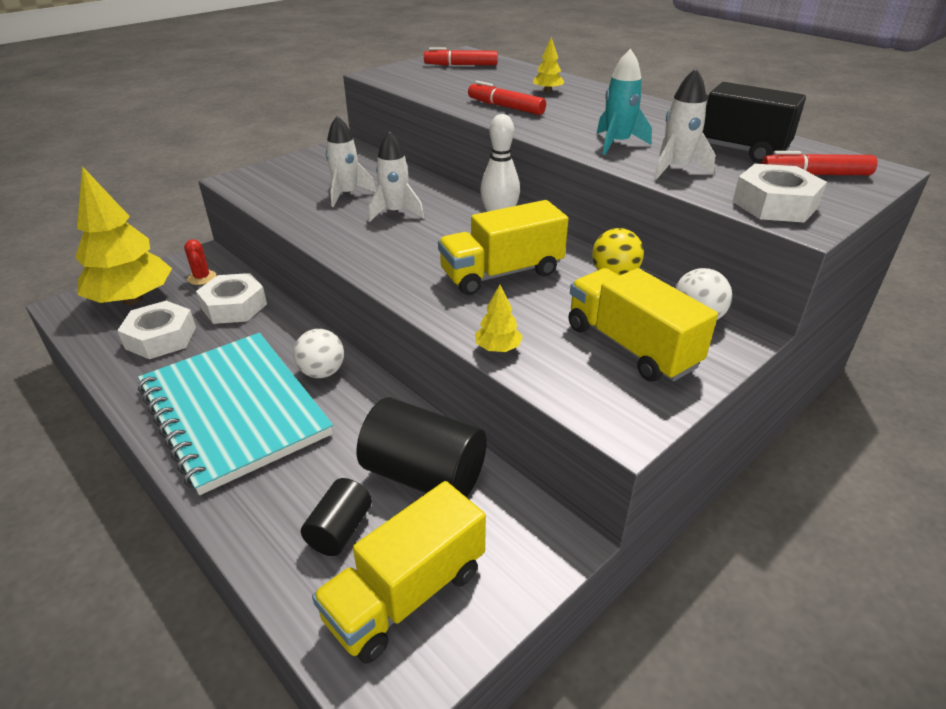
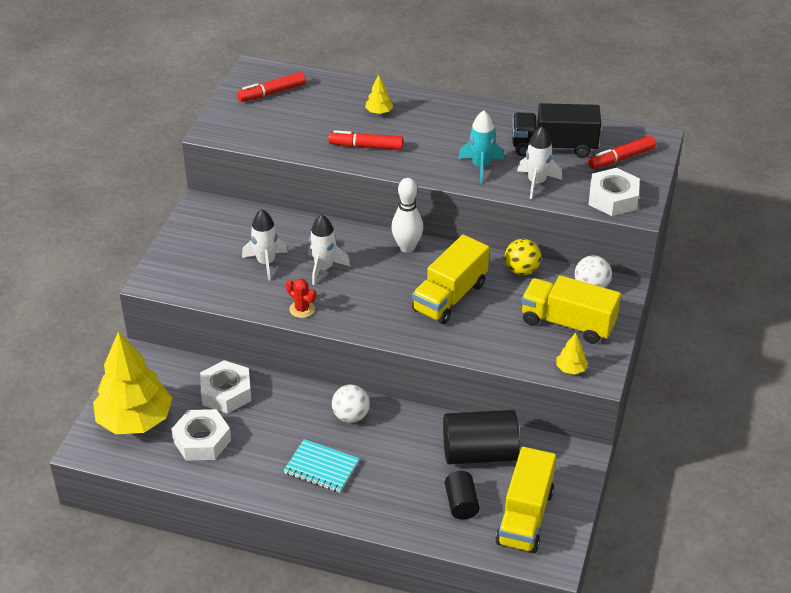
camera: 30 degrees left, 5 degrees up
(202, 278) = (167, 378): red cactus -> red cactus (302, 309)
(234, 411) = (321, 467): turquoise notebook -> turquoise notebook, size x0.46
(498, 348) = (495, 356): yellow tree -> yellow tree (571, 369)

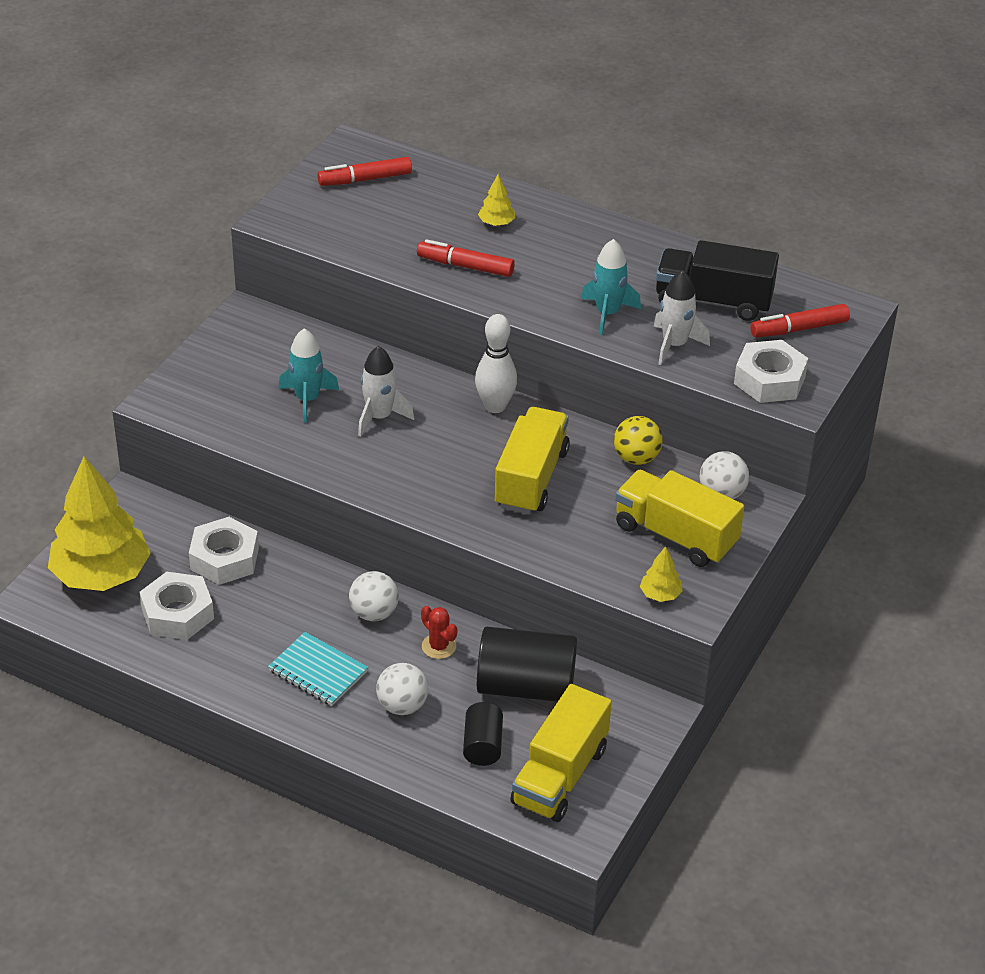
camera: 10 degrees right, 0 degrees up
(266, 263) = (307, 399): white rocket -> turquoise rocket
(302, 309) = (336, 465): red cactus -> red cactus (438, 646)
(392, 483) = (402, 706): none -> white ball
(450, 297) = (531, 478): yellow truck -> yellow truck turned 150 degrees clockwise

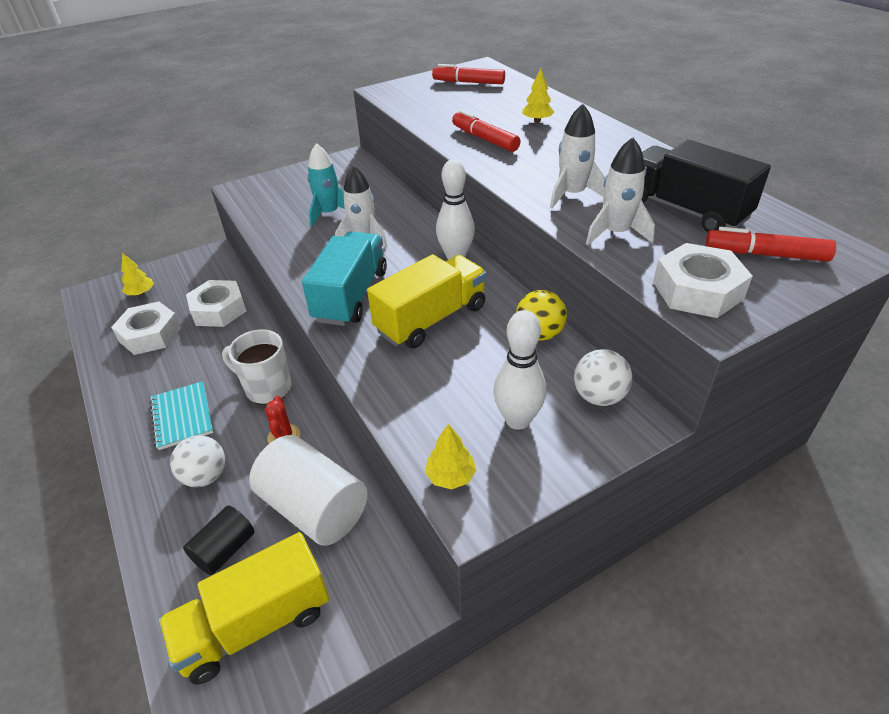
camera: 35 degrees right, 0 degrees up
(101, 575) = (141, 293): yellow tree -> yellow tree, size x0.40
(374, 613) = (267, 388): white ball -> white mug
(433, 483) = (351, 295): none -> turquoise truck
(525, 686) = (314, 508): black cylinder -> white cylinder
(607, 313) = (572, 195): turquoise rocket -> white rocket
(675, 535) = (517, 420): yellow truck -> white bowling pin

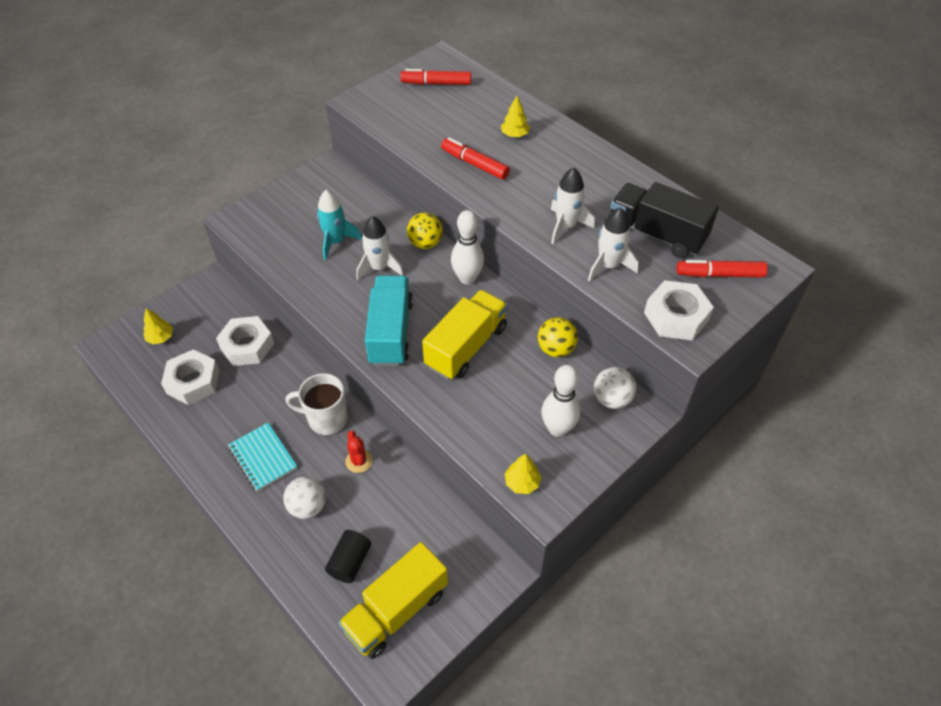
camera: 15 degrees left, 10 degrees up
(314, 508) = (407, 516): white cylinder -> none
(421, 223) = (425, 243): none -> yellow ball

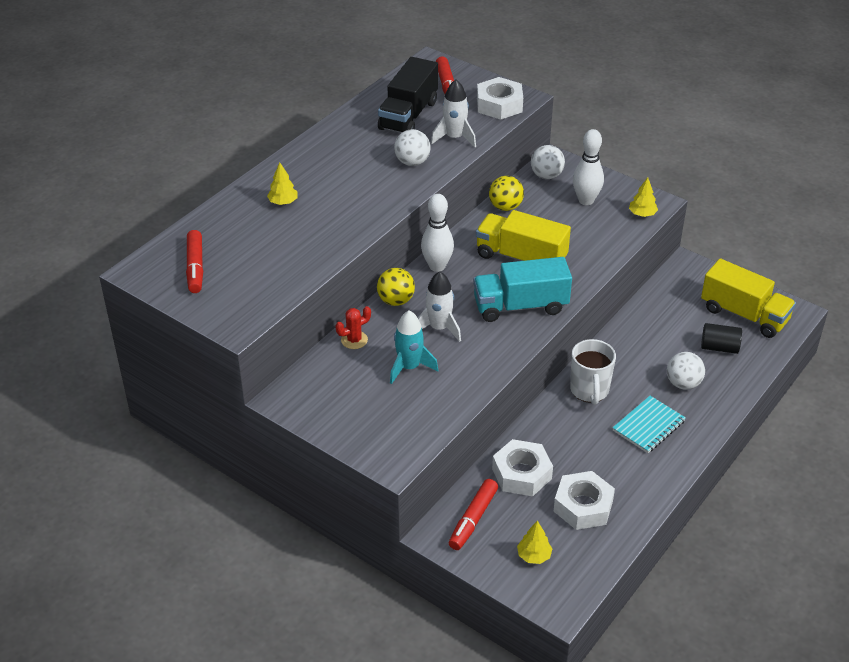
camera: 100 degrees left, 10 degrees down
(359, 461) = (625, 360): red cactus -> red cactus (354, 340)
(474, 164) = (335, 223): red marker -> red marker (473, 519)
(566, 226) = (412, 162): white rocket -> white ball

